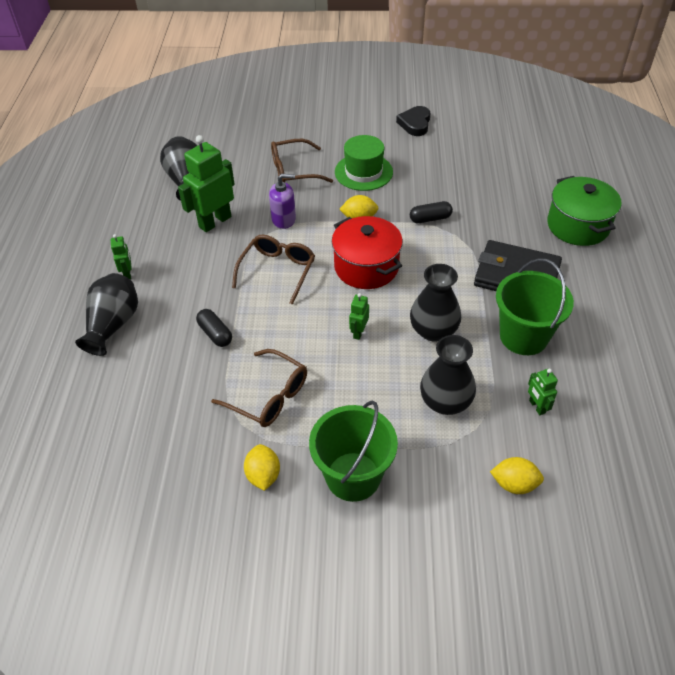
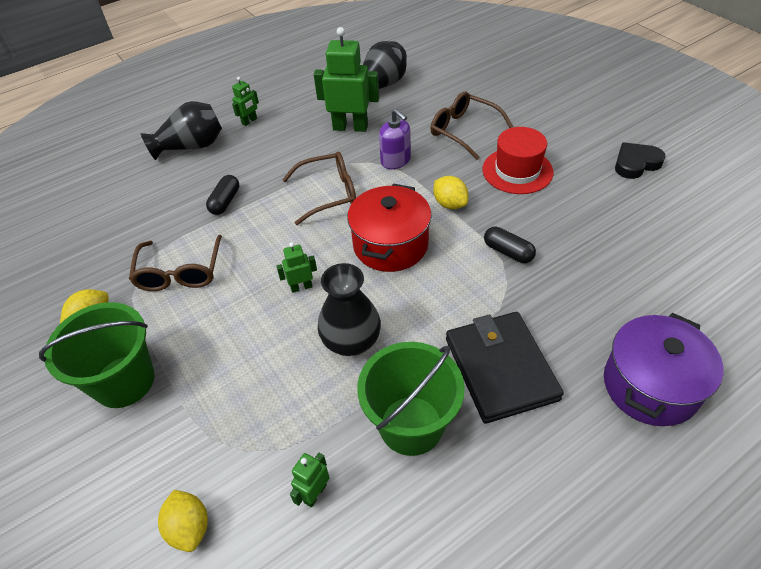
camera: 55 degrees right, 0 degrees up
(363, 172) = (517, 171): green hat -> red hat
(445, 402) = (262, 403): black vase -> none
(578, 226) = (650, 386): green pot -> purple pot

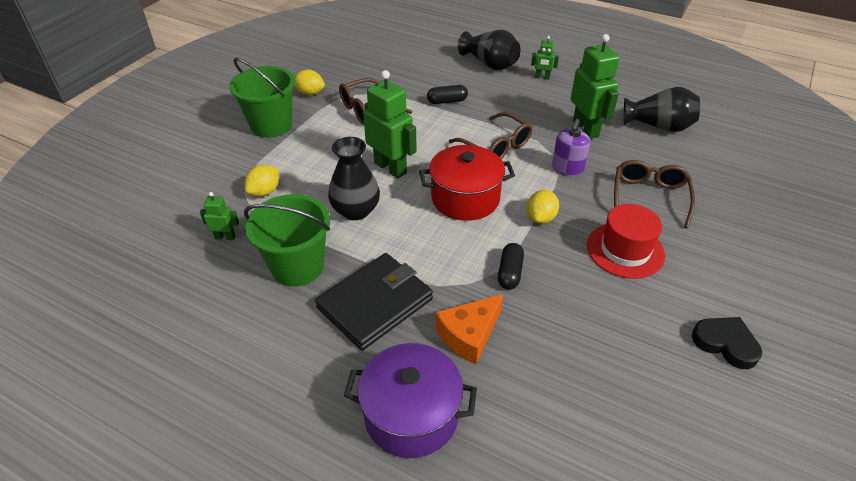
camera: 60 degrees right, 5 degrees down
(189, 527) = (184, 193): yellow lemon -> yellow lemon (265, 192)
(301, 287) = (390, 168): green robot -> green robot, size x2.05
(571, 309) = (469, 335): none -> orange cheese

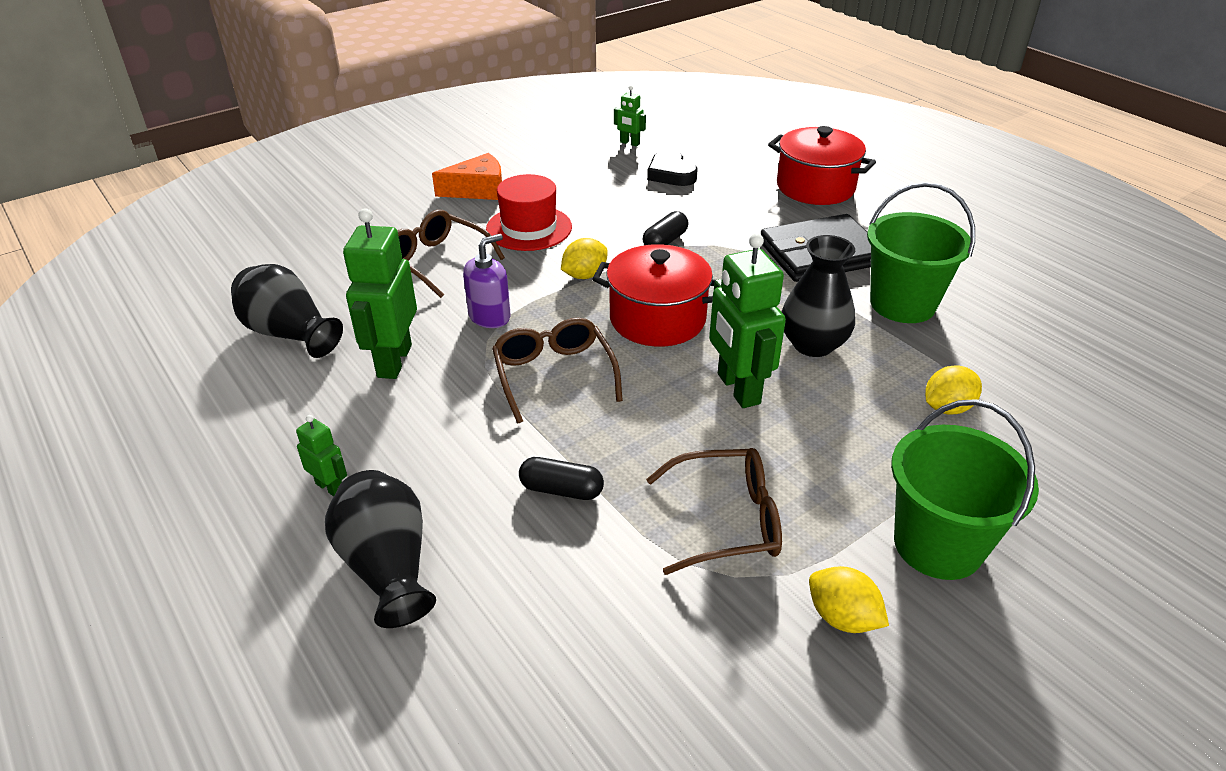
camera: 155 degrees left, 5 degrees down
(225, 237) = (1001, 360): green robot -> green robot (629, 143)
(411, 415) = (815, 187): purple pot -> red pot
(469, 335) = (739, 213): orange cheese -> orange cheese (478, 190)
(649, 197) = (436, 261): brown glasses -> brown glasses turned 90 degrees clockwise
(725, 344) = (529, 162): black heart -> black heart (671, 174)

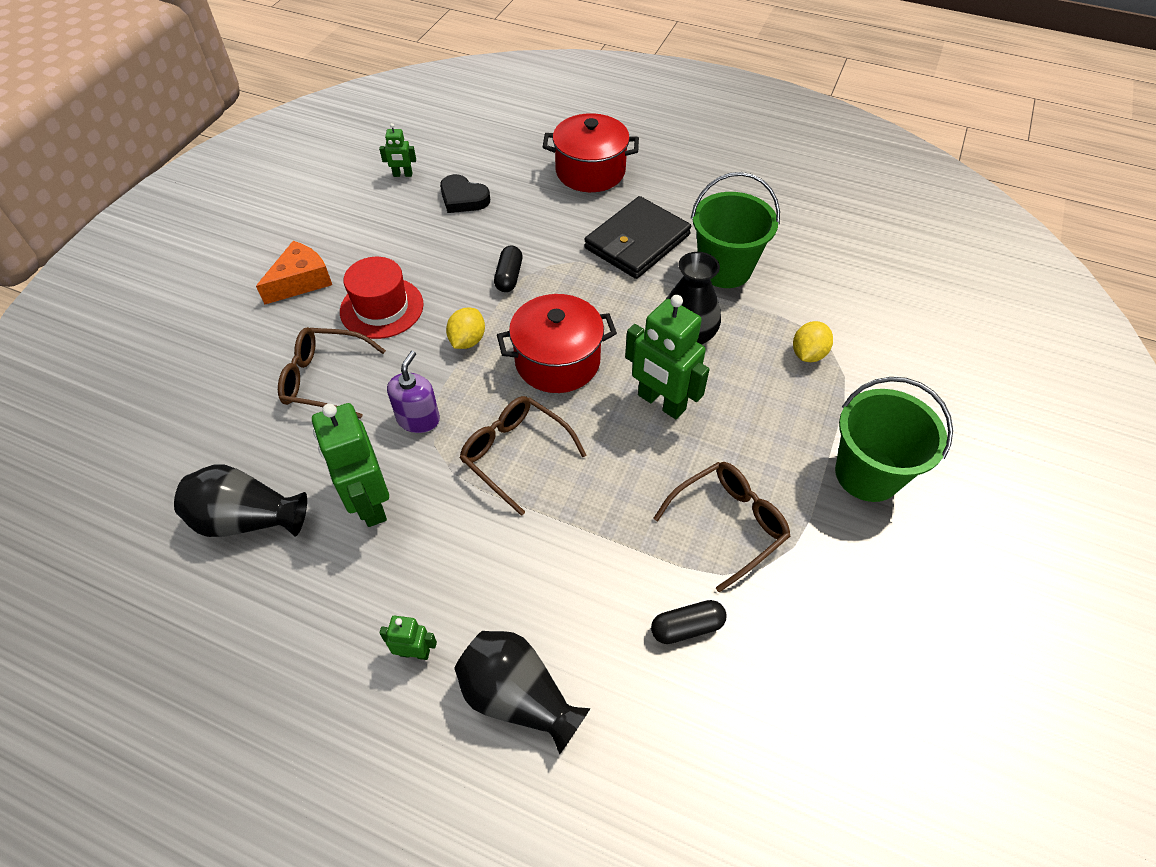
camera: 30 degrees left, 15 degrees up
(561, 490) = (597, 558): black capsule -> black capsule (687, 627)
(842, 618) = (846, 563): yellow lemon -> none

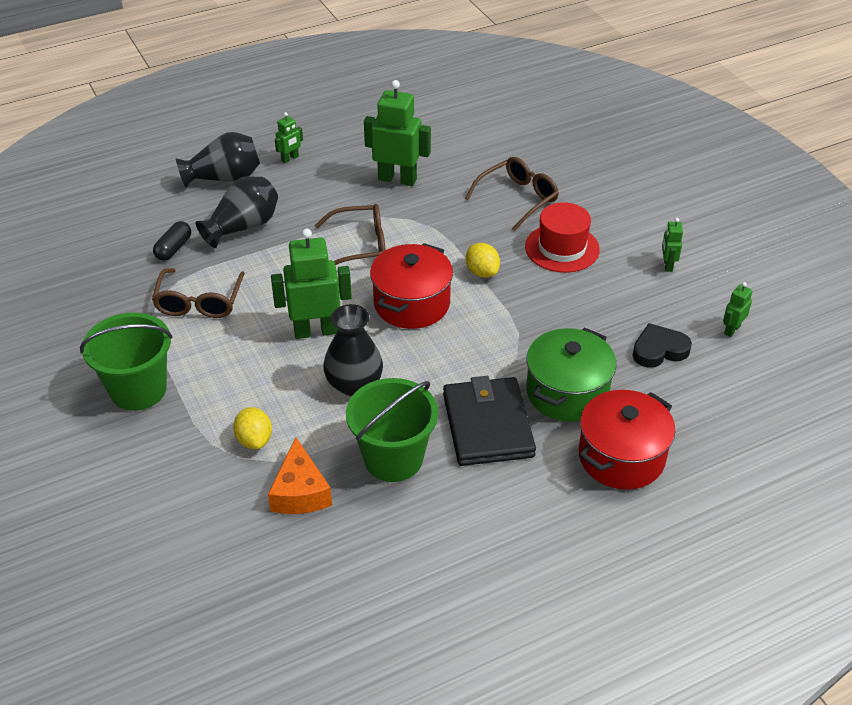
camera: 130 degrees right, 10 degrees down
(248, 519) = (440, 138): black vase -> black vase (243, 227)
(301, 281) = (633, 223): orange cheese -> orange cheese (300, 491)
(349, 236) = (667, 265): none -> green robot
(418, 419) = (437, 221): purple soap dispenser -> none
(509, 276) = (527, 325): black capsule -> none
(559, 221) = (567, 392): none -> green pot

